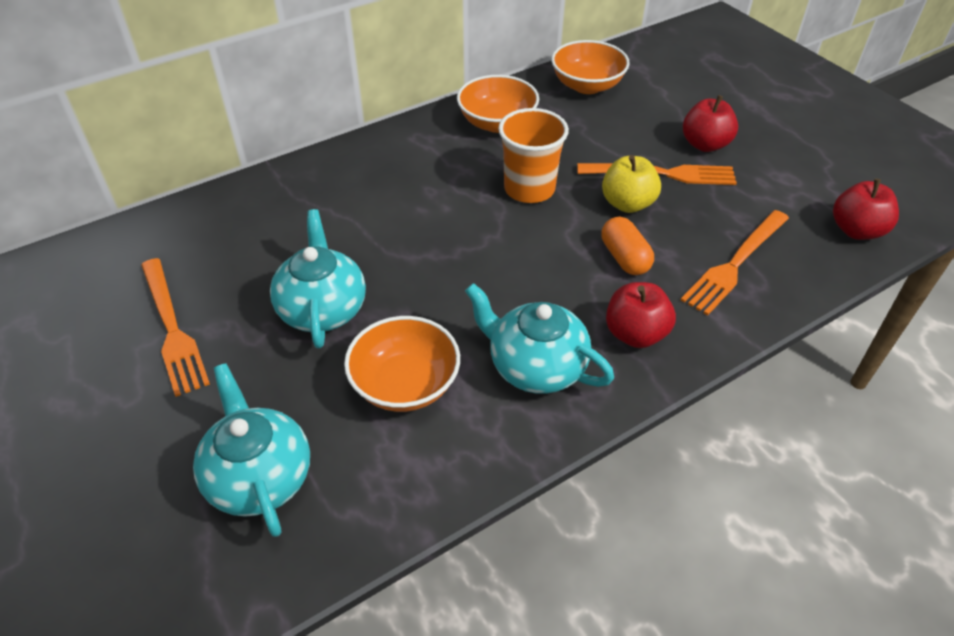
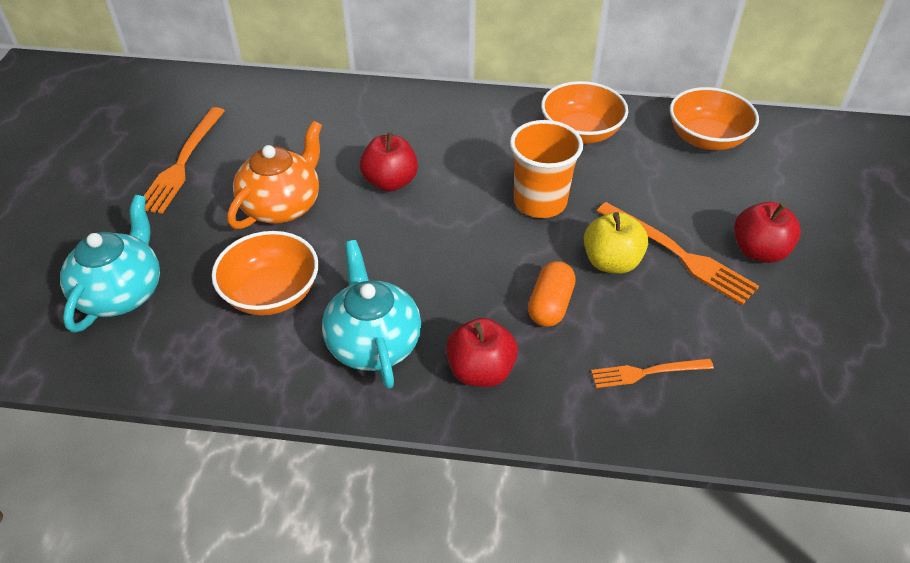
camera: 40 degrees right, 0 degrees up
(322, 309) = (282, 205): turquoise teapot -> orange teapot
(735, 263) = (647, 372): orange fork -> orange fork, size x0.61
(856, 230) = (820, 422): red apple -> red apple (390, 182)

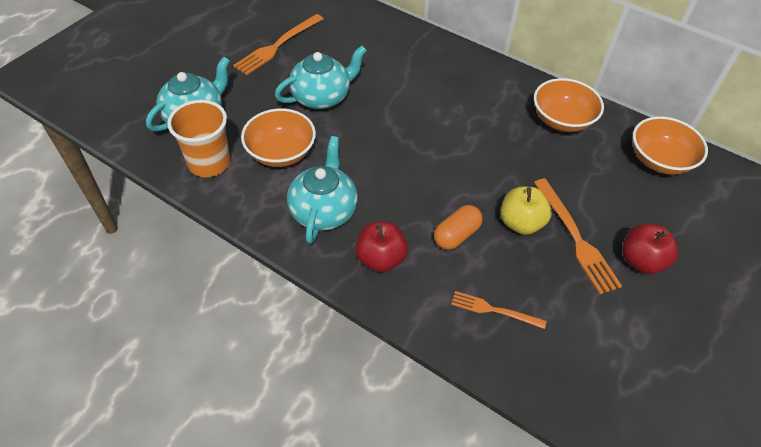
camera: 25 degrees right, 5 degrees up
(282, 205) = (322, 97): orange teapot -> turquoise teapot
(390, 182) = (401, 107): red apple -> none
(540, 202) = (497, 160): orange cup -> orange cup (209, 163)

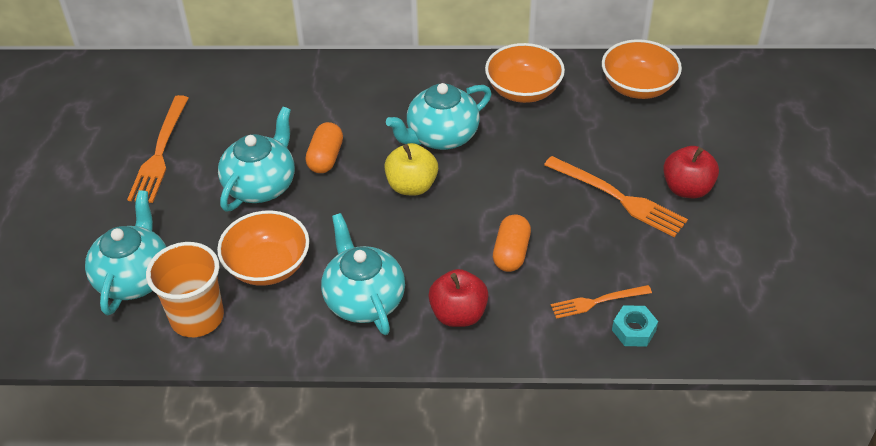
camera: 30 degrees left, 5 degrees down
(379, 99) = (325, 158): none -> orange capsule
(472, 124) = (441, 136): none -> turquoise teapot
(506, 350) = (633, 330): none -> turquoise nut
(521, 223) = (560, 210): yellow apple -> yellow apple (412, 186)

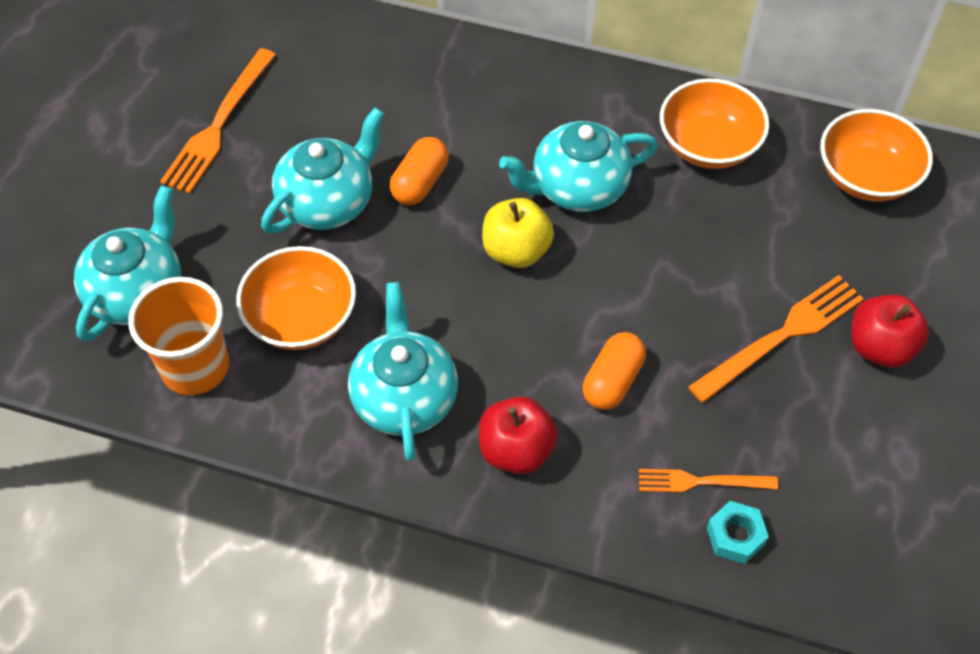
camera: 15 degrees right, 10 degrees up
(618, 197) = (781, 337): orange fork -> orange fork turned 90 degrees counterclockwise

